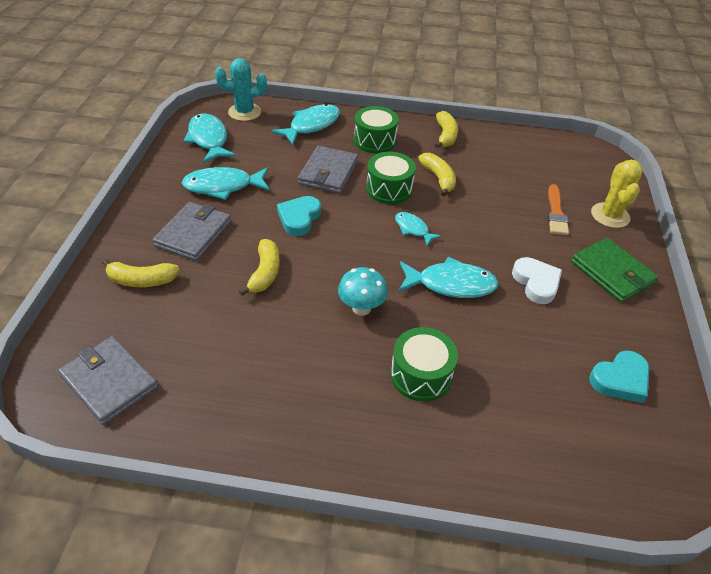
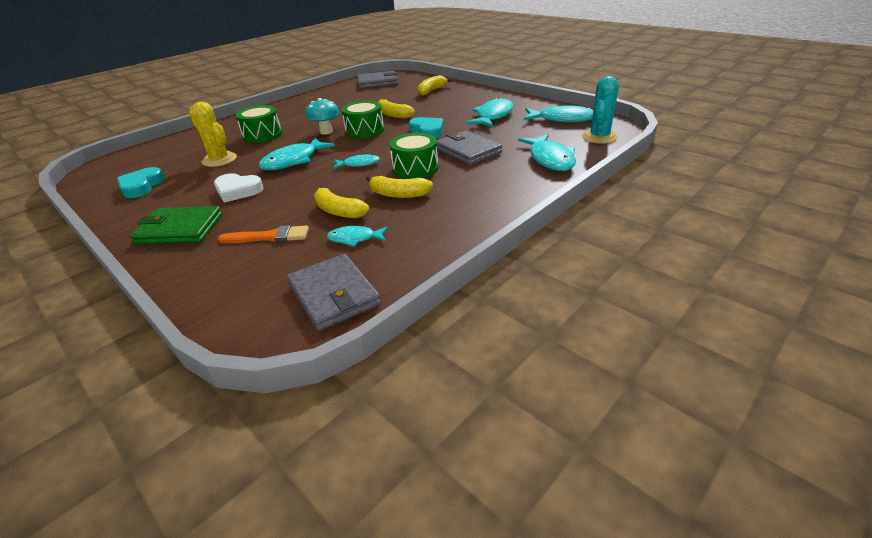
camera: 130 degrees right, 10 degrees down
(193, 234) = (453, 104): grey wallet -> grey wallet (334, 294)
(375, 141) = (493, 182): green drum -> green drum (364, 131)
(445, 136) = (460, 224): yellow banana -> yellow banana (338, 211)
(509, 171) = (355, 238): none -> turquoise fish
(556, 213) = (269, 237): orange brush -> orange brush turned 135 degrees clockwise
(610, 215) = (212, 270): yellow cactus -> yellow cactus (219, 160)

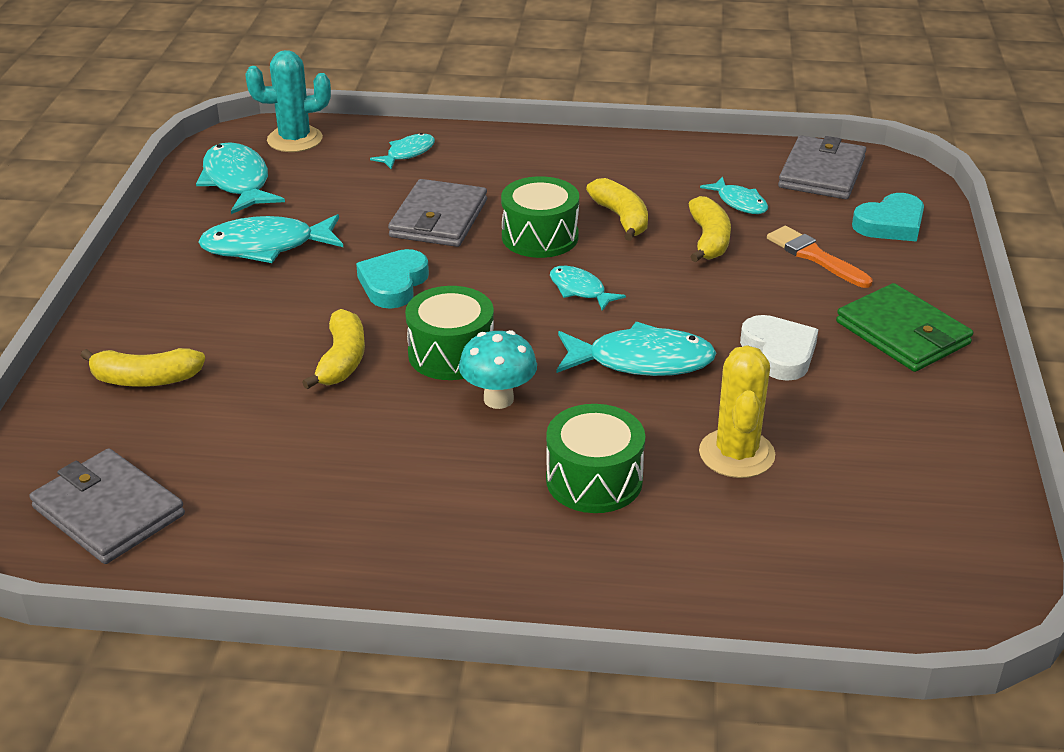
camera: 130 degrees left, 0 degrees up
(141, 186) = (907, 472): turquoise heart -> turquoise heart (890, 224)
(550, 159) = (408, 153): turquoise fish -> turquoise fish, size x0.57

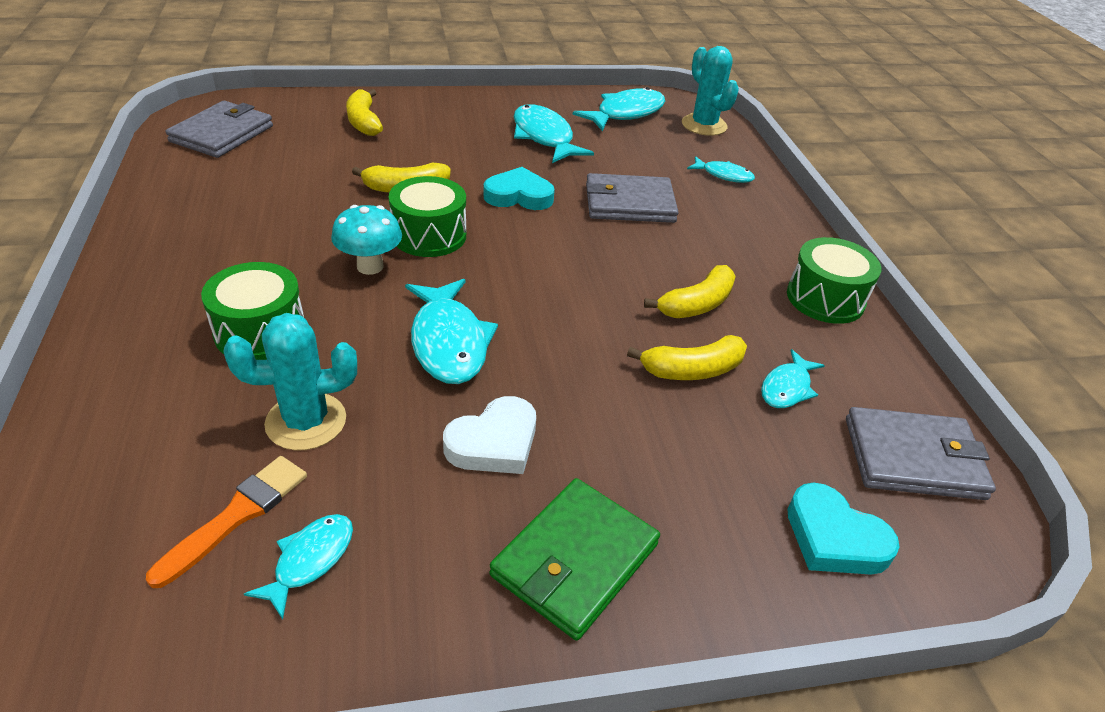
camera: 70 degrees right, 5 degrees up
(540, 237) = (632, 259): green drum -> green drum (825, 298)
(580, 290) = (554, 292): turquoise fish -> turquoise fish (310, 560)
(736, 454) = (306, 421): yellow cactus -> turquoise cactus
(815, 256) = (708, 462): orange brush -> orange brush (237, 515)

